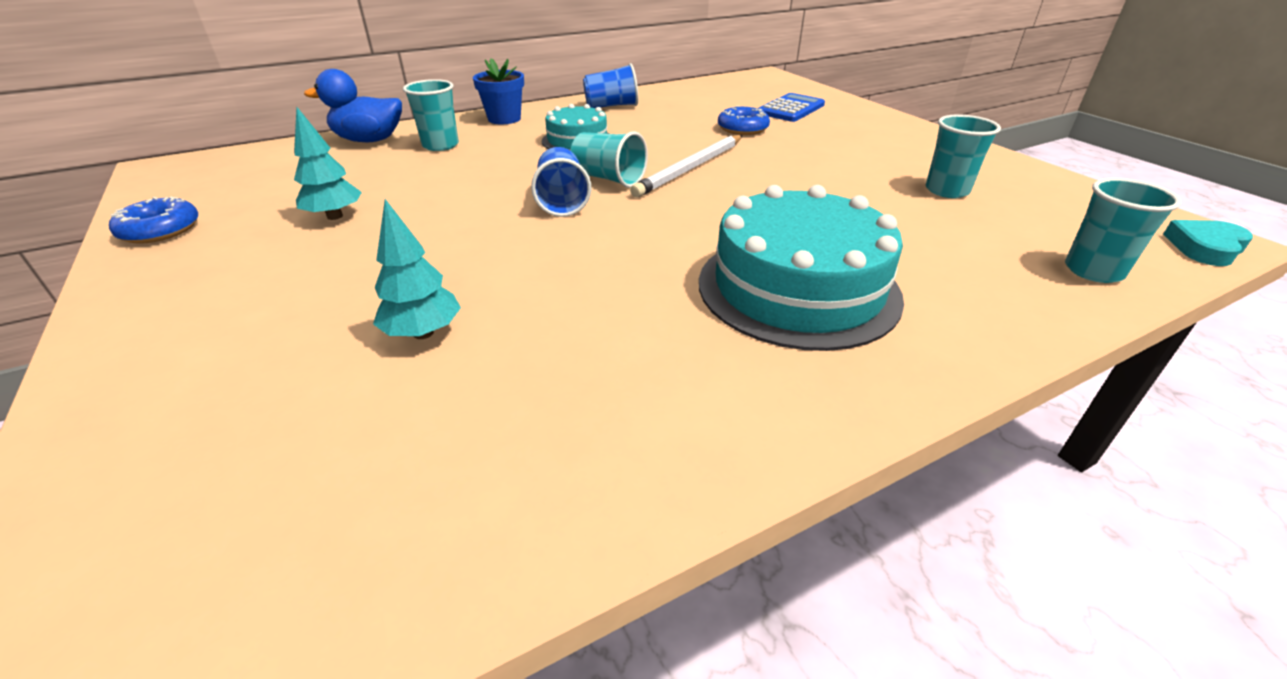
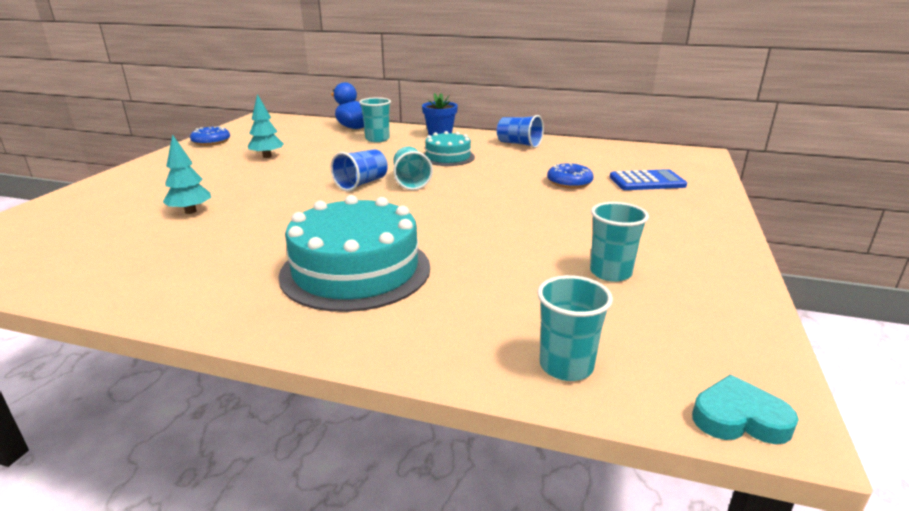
camera: 45 degrees right, 10 degrees down
(691, 168) = (469, 192): white pencil -> none

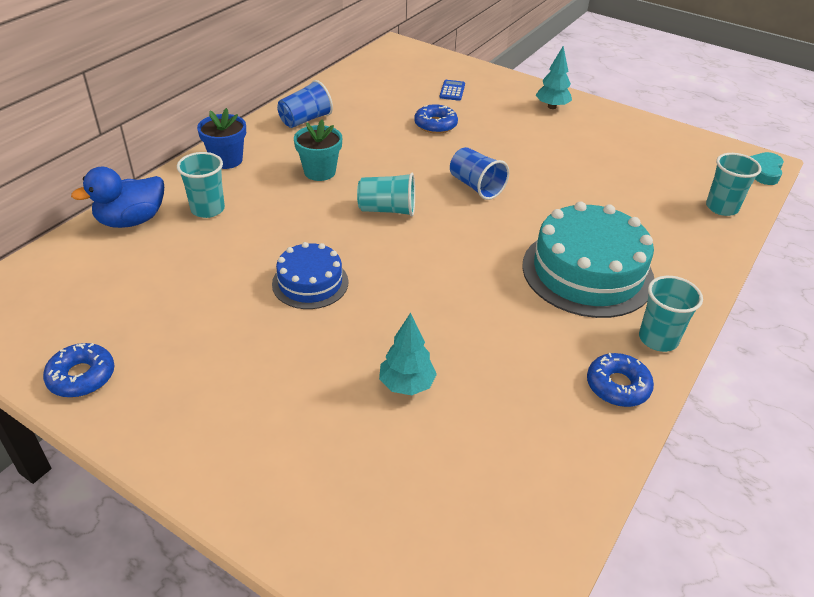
camera: 75 degrees left, 15 degrees up
(171, 296) = (617, 386): none -> blue donut
(267, 156) = (217, 313): turquoise tree -> turquoise tree (552, 107)
(305, 172) = (310, 283): none -> blue cake
(361, 184) = (376, 243): blue cup -> blue cup (476, 186)
(448, 157) = (320, 172): turquoise cake -> turquoise flower pot
(610, 273) = (612, 159): turquoise cup -> turquoise cup (658, 339)
(647, 181) = (452, 91): blue calculator -> blue calculator, size x0.60

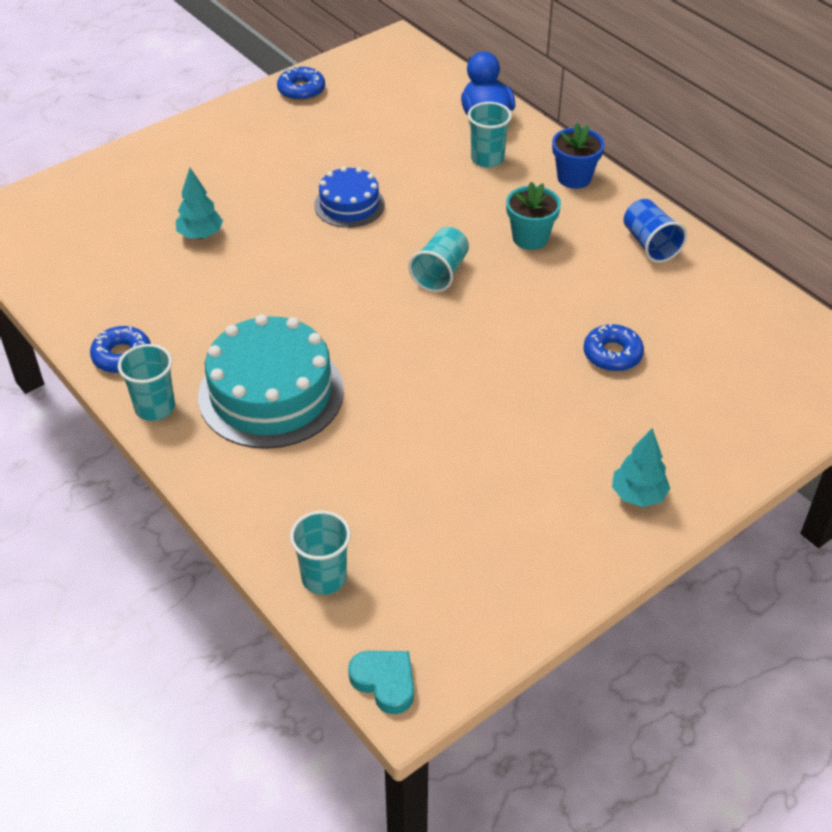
camera: 110 degrees right, 5 degrees up
(452, 91) = (707, 396): blue calculator -> none
(476, 186) = (459, 353): blue cup -> none

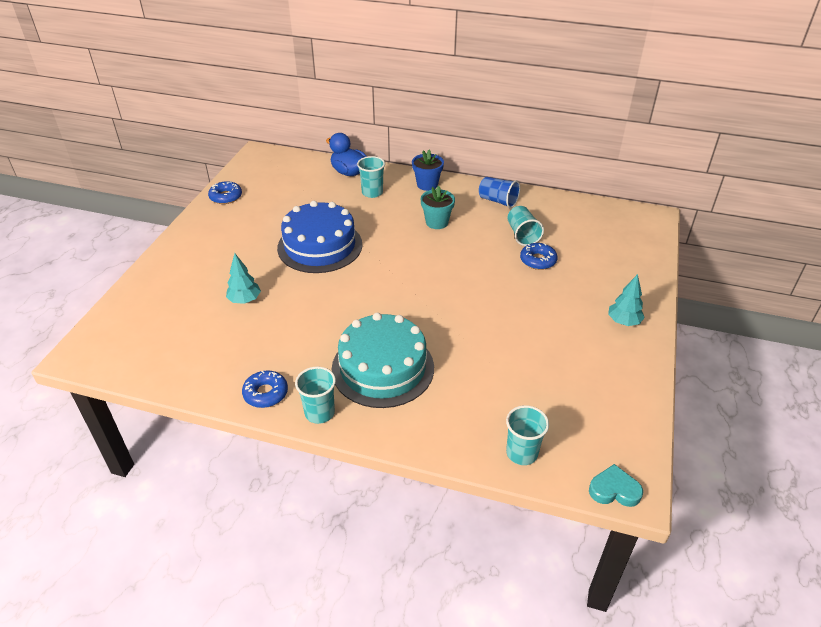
camera: 35 degrees left, 5 degrees down
(349, 205) = (320, 246): blue cake -> blue cake, size x1.78
(440, 273) = (409, 260): turquoise cup -> turquoise cup (522, 235)

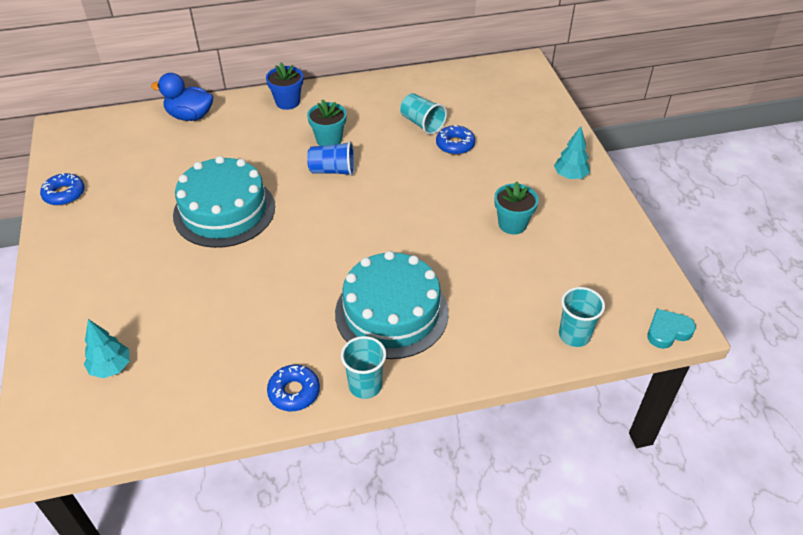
camera: 30 degrees left, 5 degrees up
(244, 300) = (188, 304): turquoise tree -> turquoise tree (111, 367)
(320, 246) = (224, 211): blue cake -> turquoise cake
(372, 193) = (235, 131): turquoise cup -> none
(498, 201) = (373, 96): blue cup -> blue cup (333, 170)
(538, 341) = (512, 224): none -> turquoise flower pot

